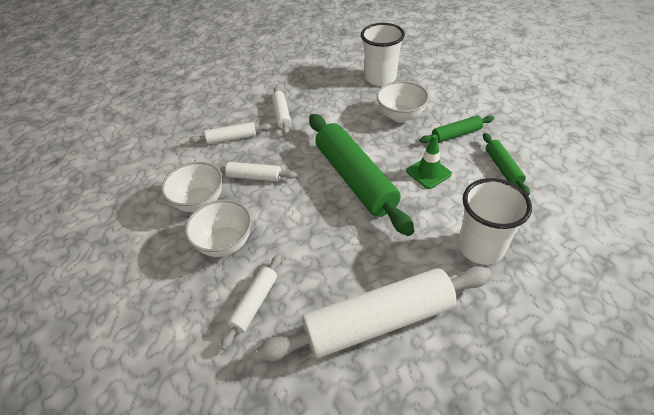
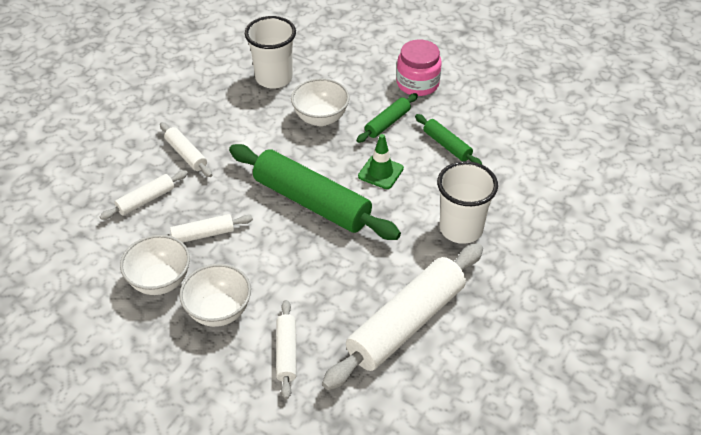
camera: 30 degrees left, 0 degrees up
(499, 110) = (417, 83): none -> pink jar

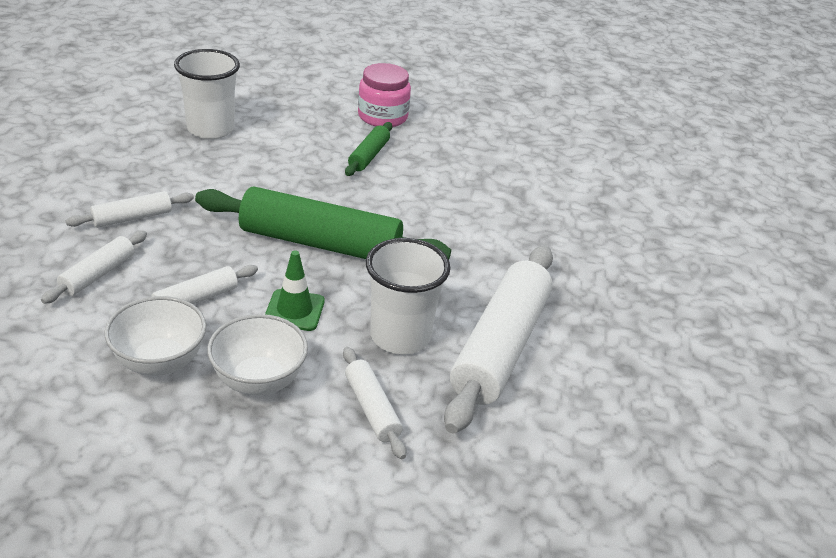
camera: 25 degrees left, 10 degrees down
(186, 154) = (132, 218): white rolling pin -> white rolling pin turned 60 degrees counterclockwise
(320, 118) = (288, 160): white bowl -> none
(380, 172) = (386, 203): green traffic cone -> green traffic cone (294, 310)
(447, 145) = (447, 168): green rolling pin -> none
(461, 229) = (507, 242): white cup -> white cup (400, 336)

